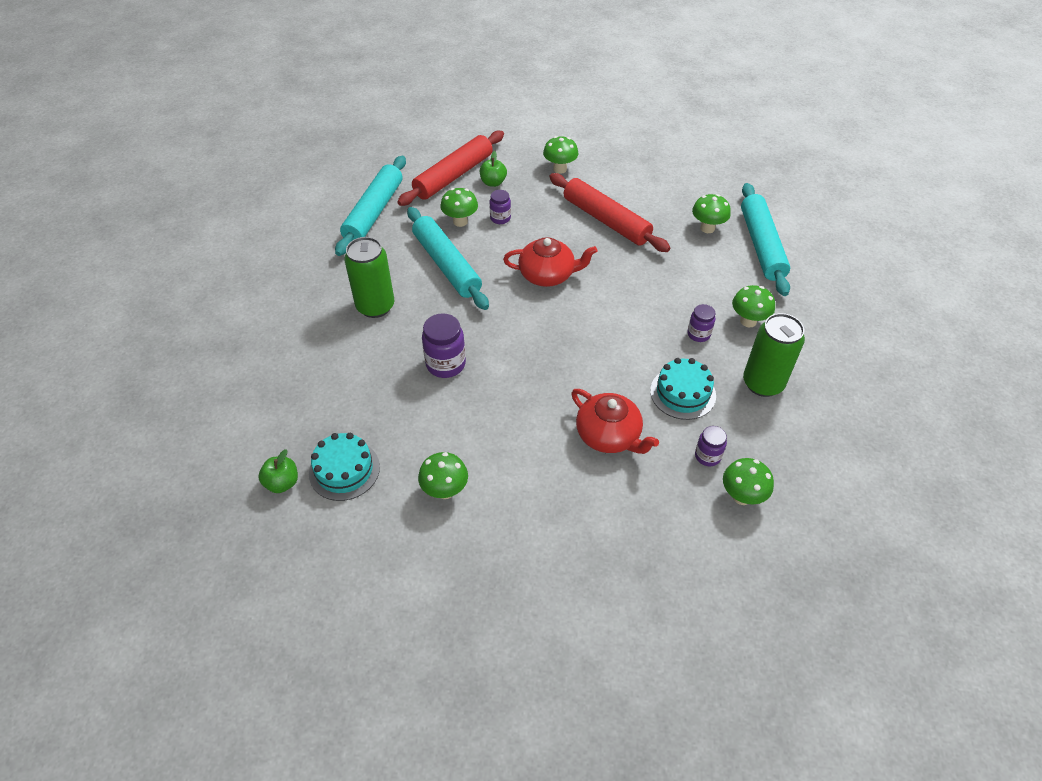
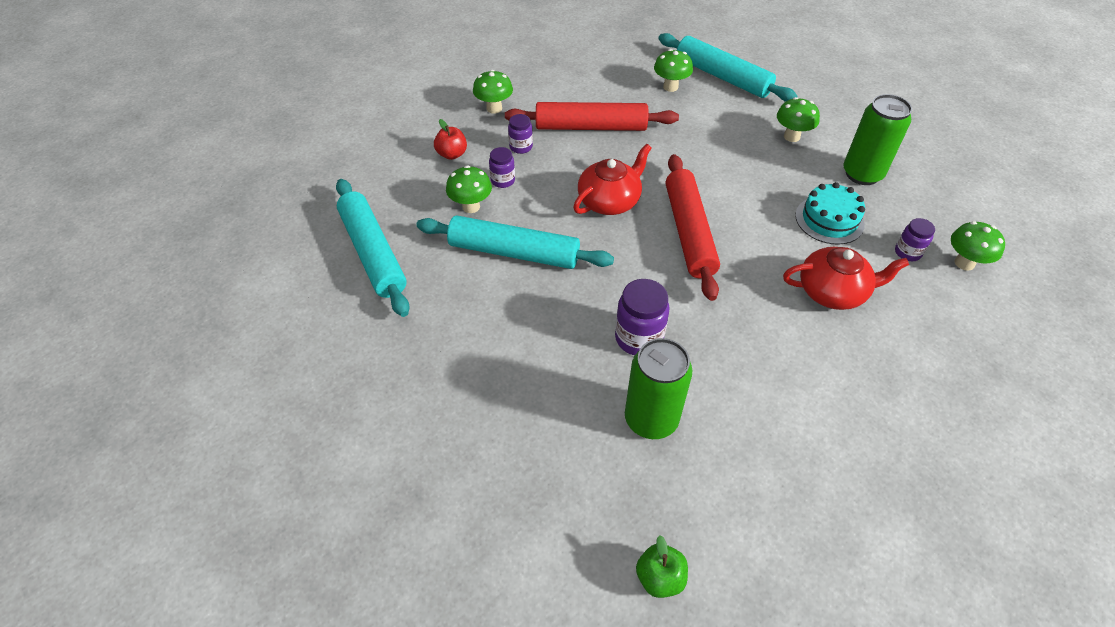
camera: 45 degrees left, 0 degrees up
(344, 470) = (694, 509): turquoise cake -> none
(375, 306) = (502, 338): green can -> green can (651, 419)
(445, 490) = (794, 445): green mushroom -> none
(454, 176) = (406, 170): red rolling pin -> red rolling pin (689, 232)
(493, 182) = (452, 154): green apple -> red apple
(698, 334) = (777, 169): purple jar -> purple jar (521, 147)

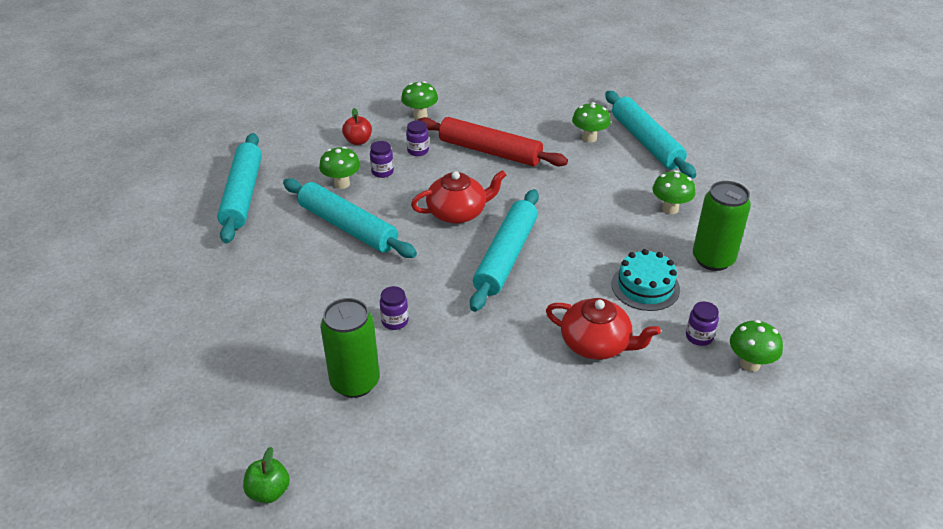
camera: 25 degrees right, 10 degrees down
(638, 338) = (395, 321): purple jar -> purple jar, size x0.61
(689, 232) = (506, 257): red rolling pin -> turquoise rolling pin

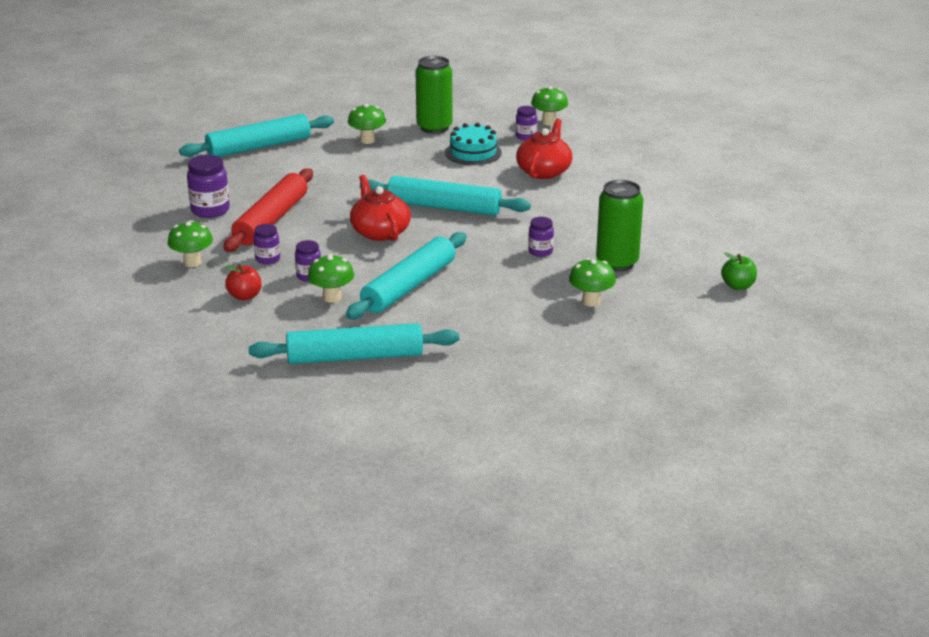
camera: 95 degrees left, 10 degrees down
(512, 120) = (210, 210): none -> purple jar
(589, 138) = (249, 172): green mushroom -> green mushroom (591, 301)

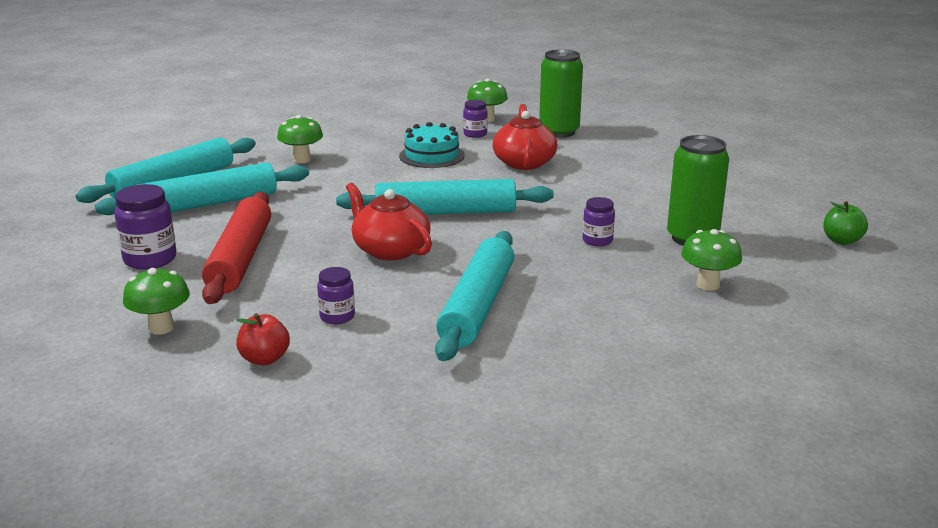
camera: 20 degrees left, 5 degrees down
(268, 259) = (266, 305): purple jar -> none
(332, 297) = (388, 338): green mushroom -> none
(355, 357) = (480, 412): turquoise rolling pin -> turquoise rolling pin (208, 204)
(434, 127) = (369, 139): green can -> green can (559, 132)

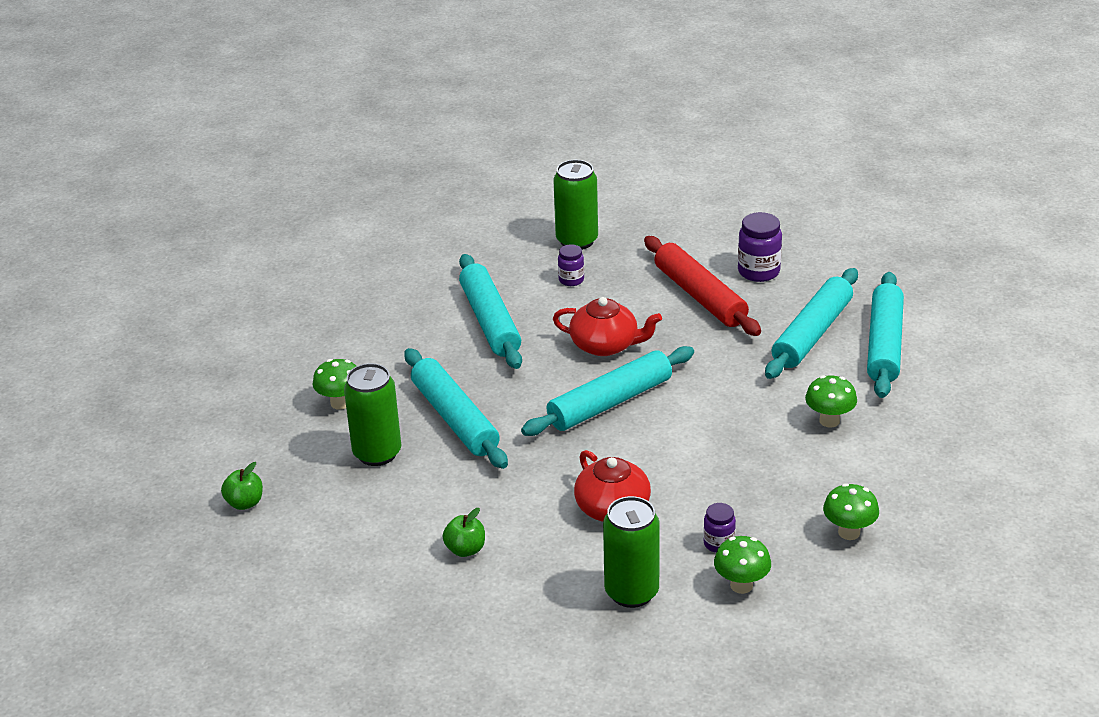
camera: 150 degrees right, 10 degrees up
(161, 328) = (665, 234): green mushroom -> green mushroom (849, 532)
(264, 359) = (577, 241): red apple -> green can
(432, 156) = (717, 481): turquoise cake -> none
(597, 241) = (454, 419): purple jar -> turquoise rolling pin
(657, 172) = (465, 549): none -> green apple

